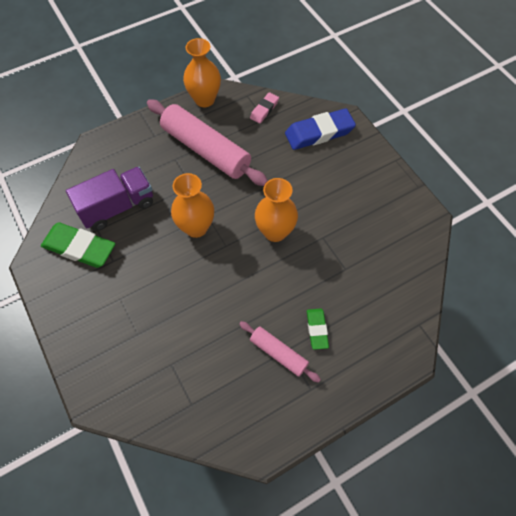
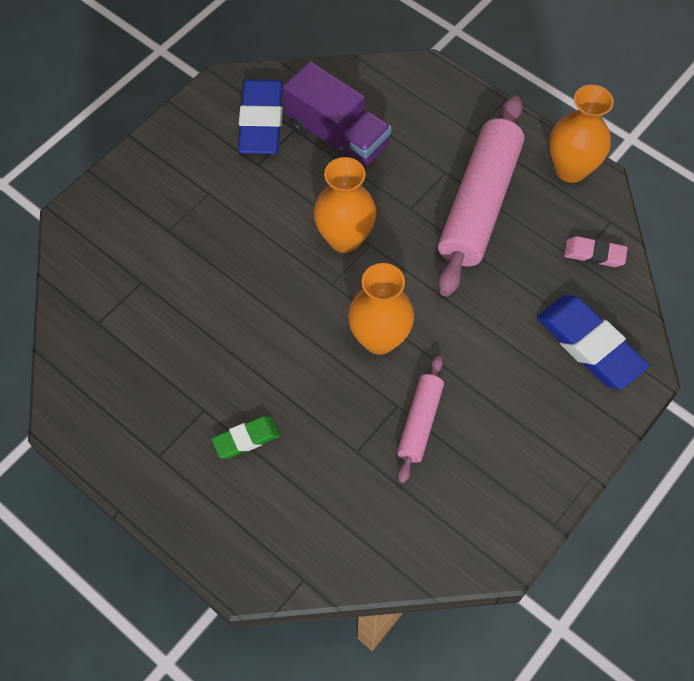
camera: 70 degrees right, 0 degrees up
(79, 248) = (261, 121): green eraser -> blue eraser
(278, 353) = (196, 401): pink rolling pin -> pink rolling pin (420, 422)

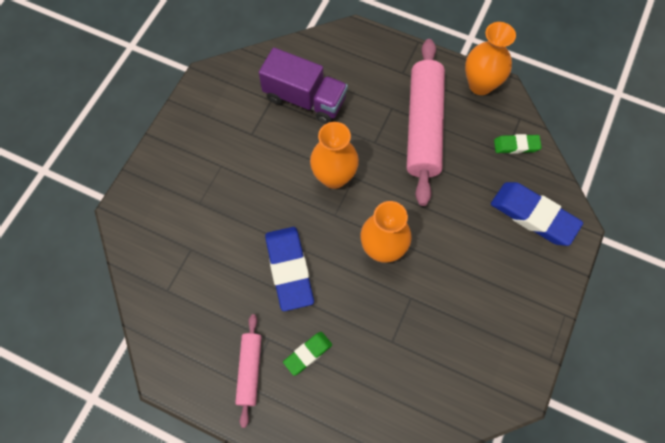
camera: 15 degrees left, 5 degrees up
(261, 121) = (244, 100): blue eraser -> blue eraser (289, 269)
(420, 422) = (431, 306): pink rolling pin -> pink rolling pin (250, 370)
(594, 254) = (516, 145): pink eraser -> green eraser

